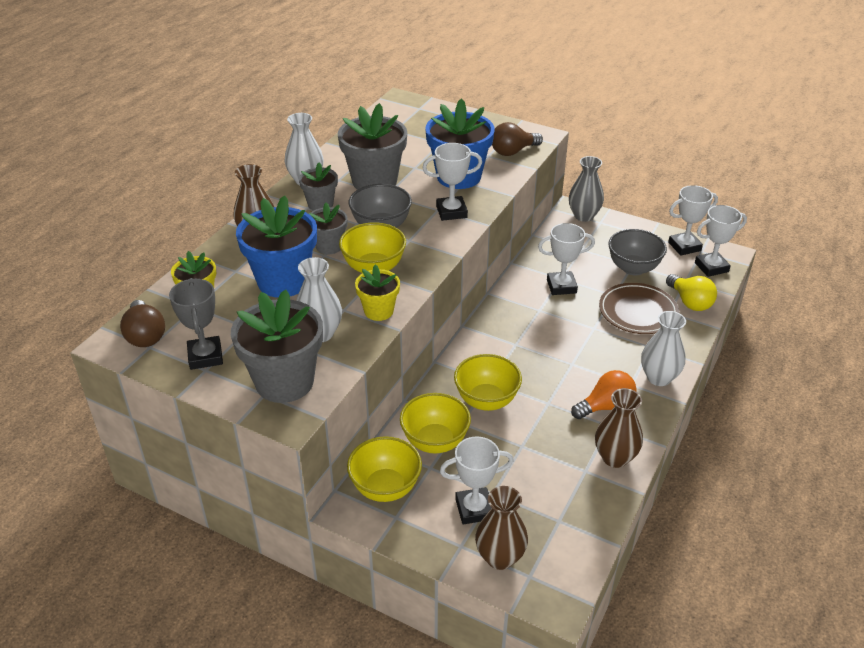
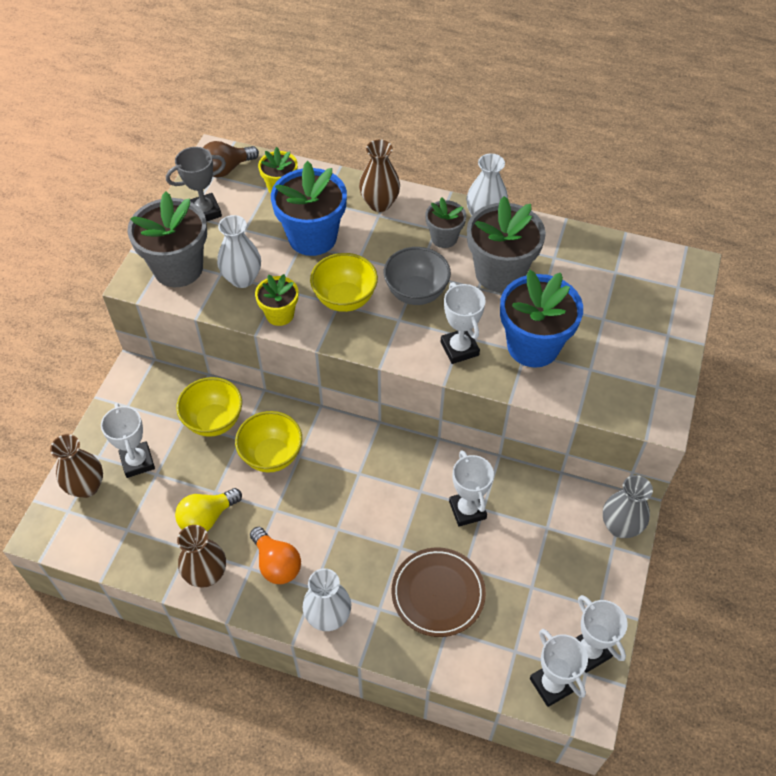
camera: 80 degrees right, 15 degrees up
(329, 246) = (373, 259): grey flower pot -> none
(385, 488) = (157, 393): yellow bowl -> none
(513, 151) = (609, 393): brown light bulb -> none
(633, 268) = (523, 588): grey bowl -> none
(690, 302) = (471, 654): yellow light bulb -> yellow light bulb (207, 518)

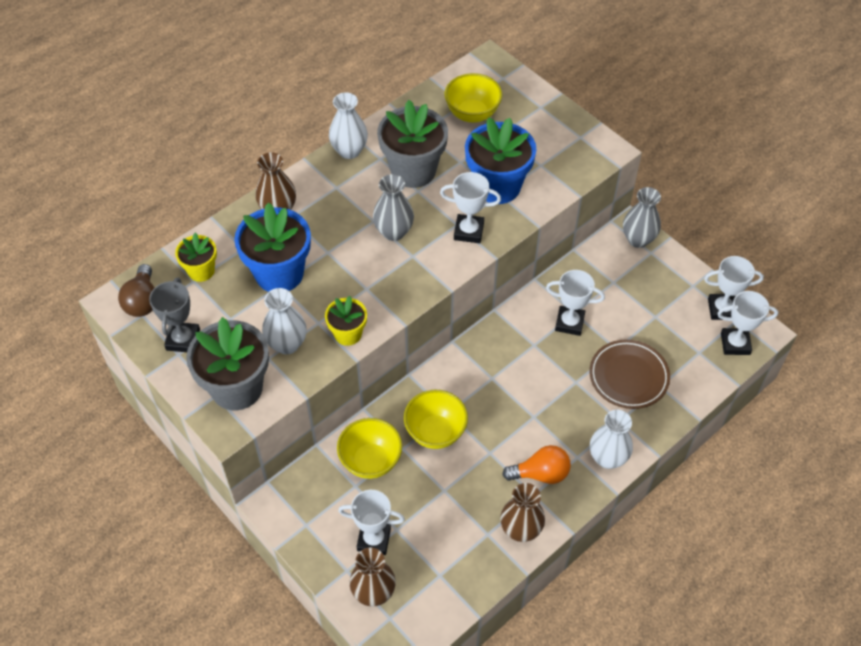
camera: 60 degrees left, 0 degrees up
(207, 518) = (466, 507): yellow light bulb -> none
(345, 299) = (365, 281): yellow bowl -> yellow bowl (472, 114)
(416, 293) = (394, 232): grey bowl -> grey vase
(444, 238) = (350, 187): grey flower pot -> none

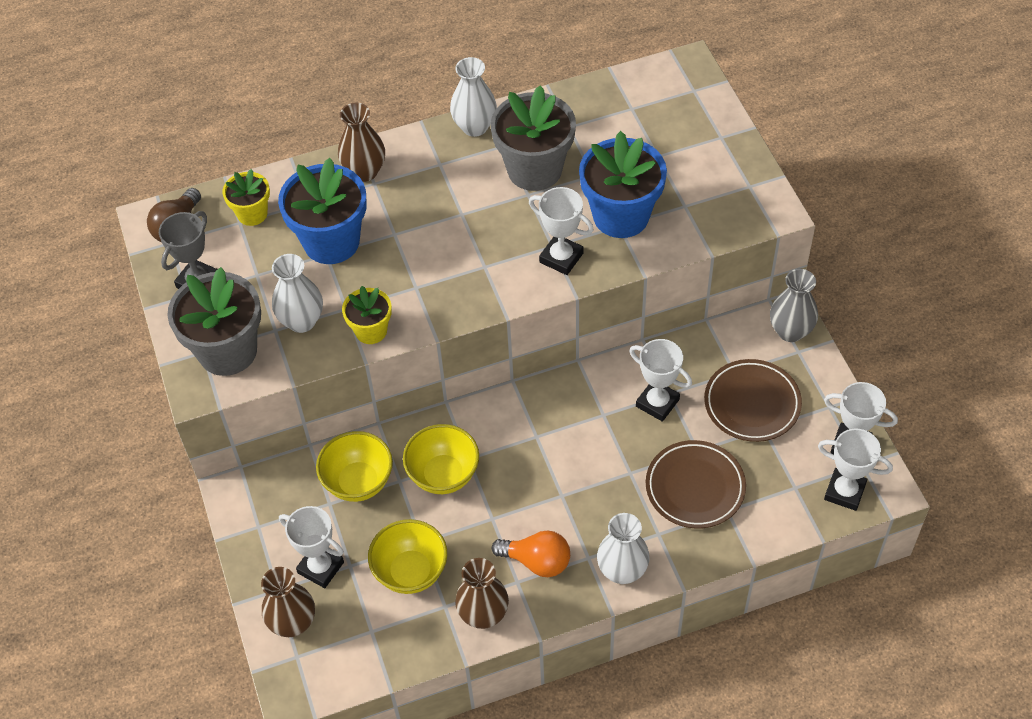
camera: 25 degrees right, 0 degrees up
(394, 232) = (477, 233): grey vase -> none
(472, 114) = (635, 123): yellow bowl -> yellow bowl (411, 572)
(638, 301) = (752, 403): none -> brown plate

